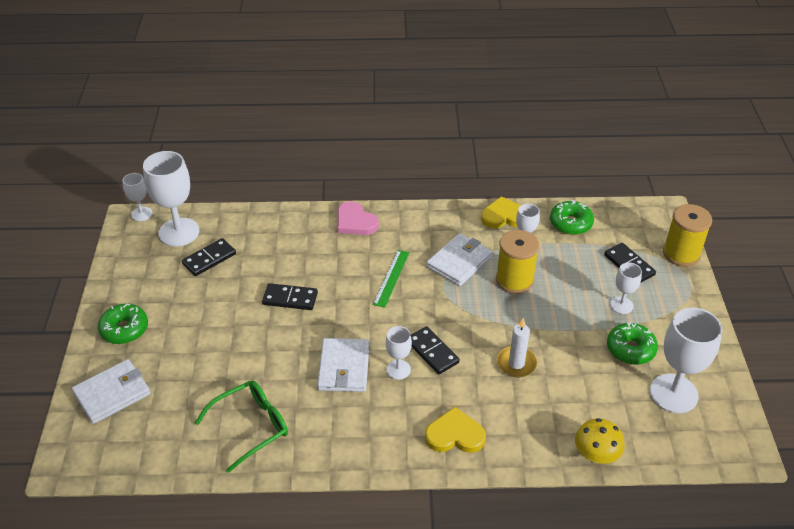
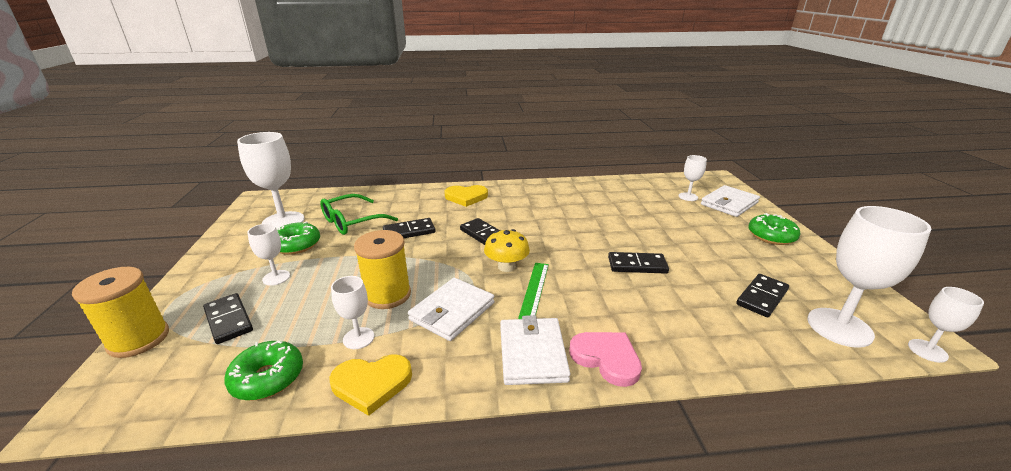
camera: 175 degrees right, 15 degrees down
(251, 426) = (612, 195): green glasses -> green glasses (352, 221)
(344, 367) = (559, 223): white wallet -> white wallet (532, 353)
(398, 369) = (512, 224): white goblet -> white goblet (688, 197)
(516, 363) = (409, 232): white candle -> black domino
(596, 455) = (368, 194): yellow mushroom -> yellow mushroom (506, 267)

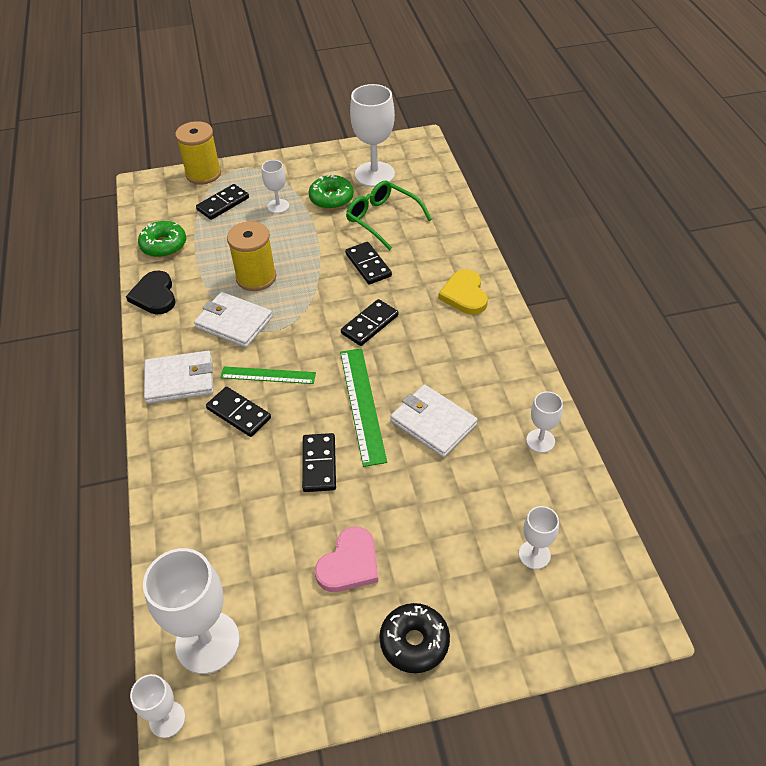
camera: 85 degrees right, 20 degrees up
(358, 338) = (201, 276): white goblet -> white goblet (540, 441)
(371, 384) = (154, 295): yellow heart -> black heart
(506, 267) = (307, 350): yellow mushroom -> none
(573, 243) = (362, 404): none -> green ruler
(606, 358) = (171, 429): pink heart -> pink heart (349, 563)
(729, 203) = (522, 612): white wallet -> white wallet (433, 423)
(762, 297) = (261, 579): black domino -> black domino (238, 413)
(771, 236) = (414, 642): green donut -> black donut

